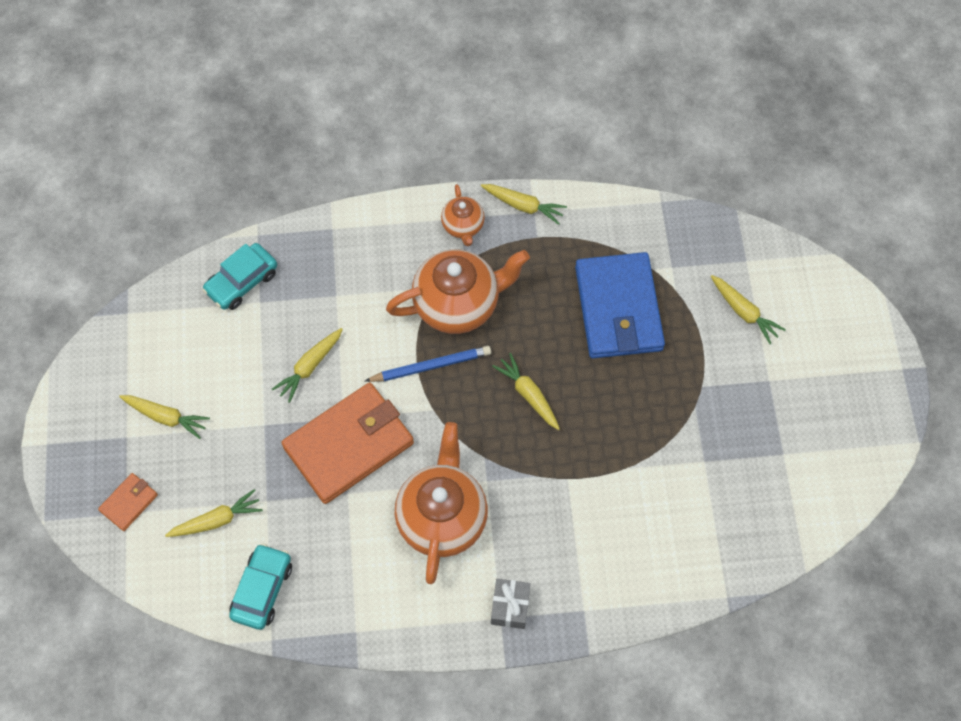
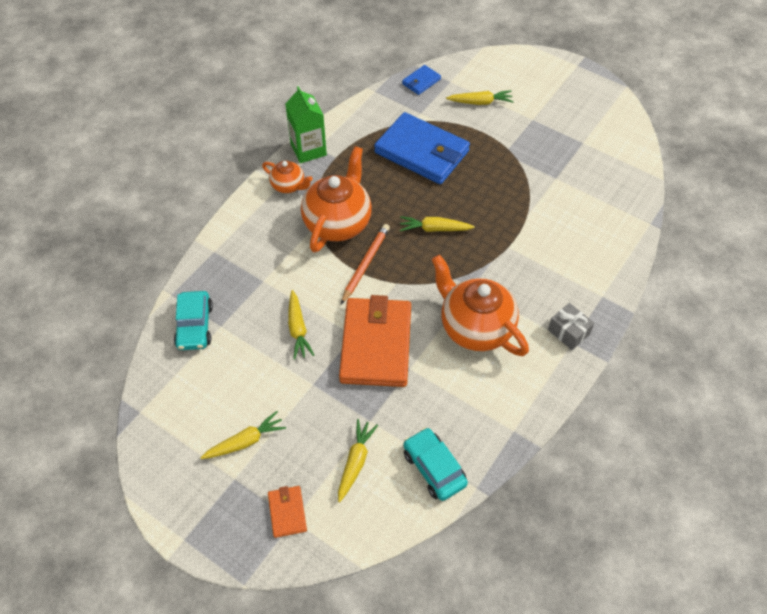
camera: 50 degrees left, 10 degrees down
(431, 366) = (365, 264): blue pencil -> orange pencil
(523, 206) = (308, 150): yellow carrot -> green carton
(717, 234) = (421, 81): none -> blue wallet

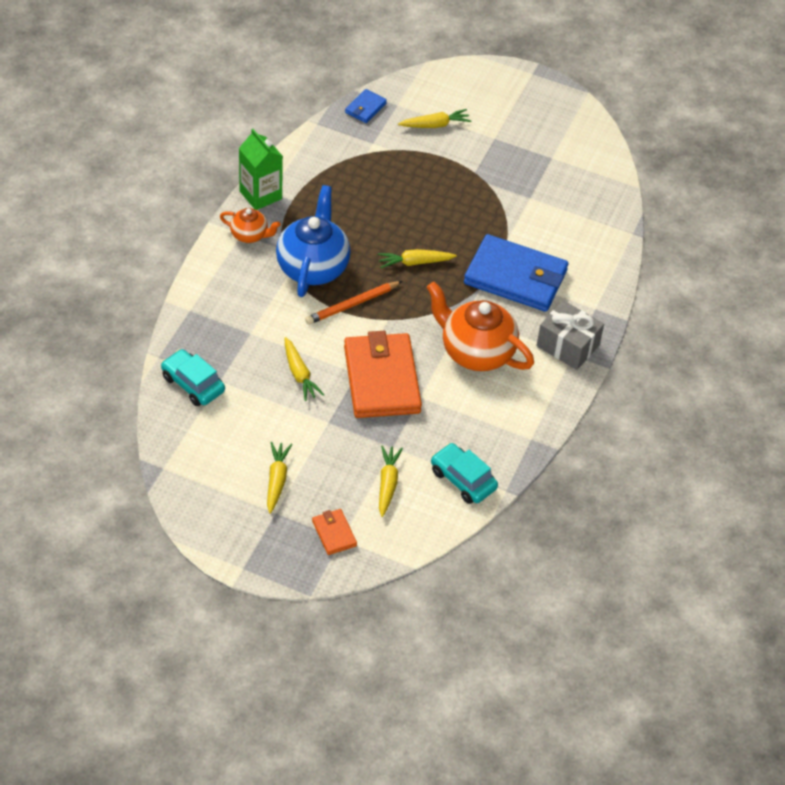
camera: 15 degrees left, 5 degrees down
(194, 326) = (193, 384): turquoise car -> turquoise car turned 150 degrees clockwise
(245, 441) = (277, 480): yellow carrot -> yellow carrot turned 45 degrees counterclockwise
(338, 222) = (313, 267): orange teapot -> blue teapot
(365, 264) = (352, 305): orange pencil -> orange pencil turned 135 degrees counterclockwise
(422, 152) = (384, 185): blue wallet -> blue wallet (516, 277)
(568, 332) = (567, 345): grey gift -> grey gift, size x1.52

